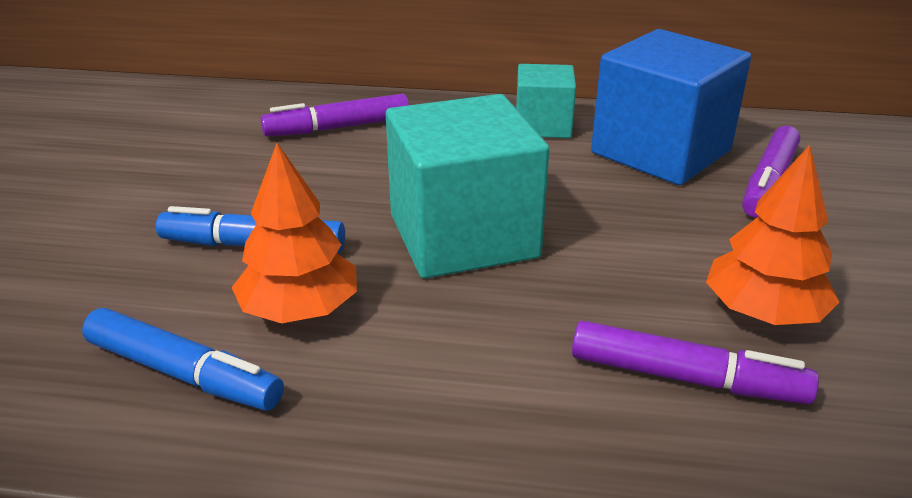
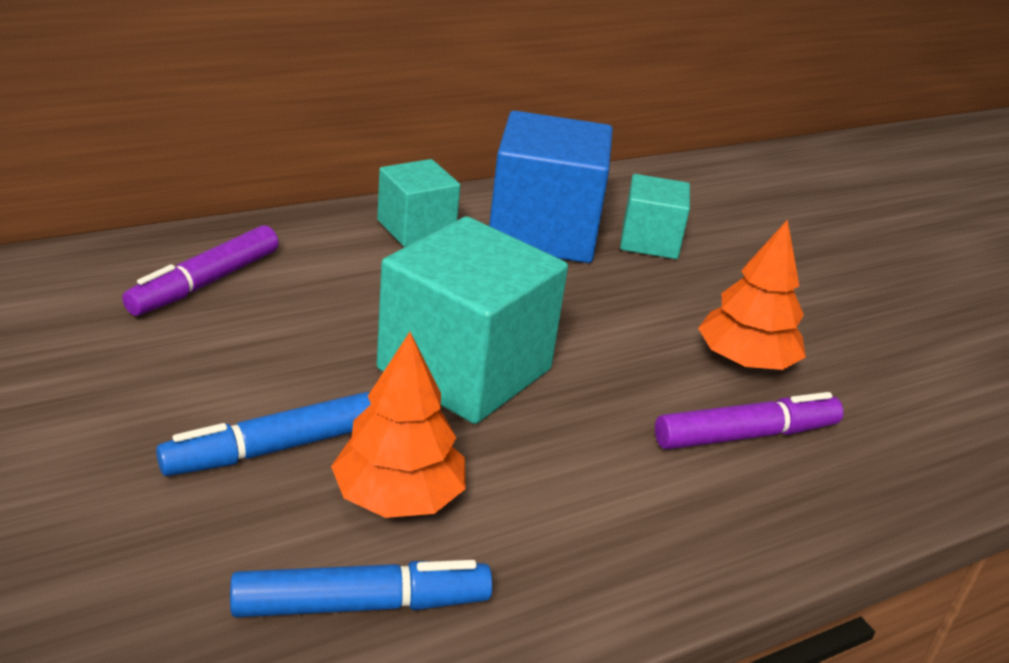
camera: 40 degrees left, 0 degrees up
(768, 182) = (649, 241): purple marker -> turquoise cube

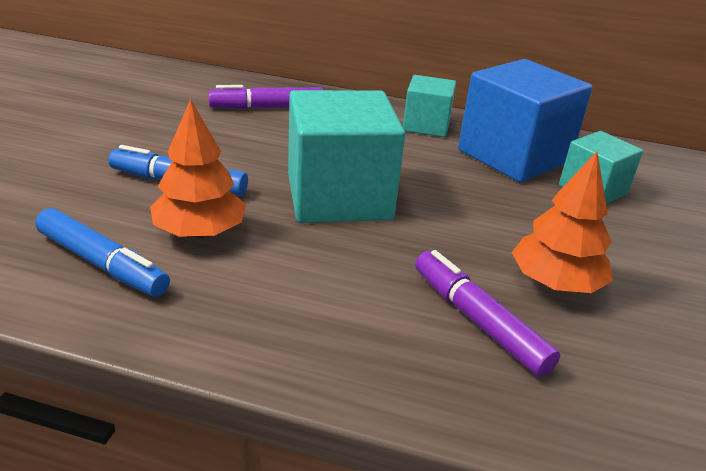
camera: 45 degrees right, 0 degrees up
(745, 435) = (478, 321): purple marker -> purple marker turned 150 degrees counterclockwise

